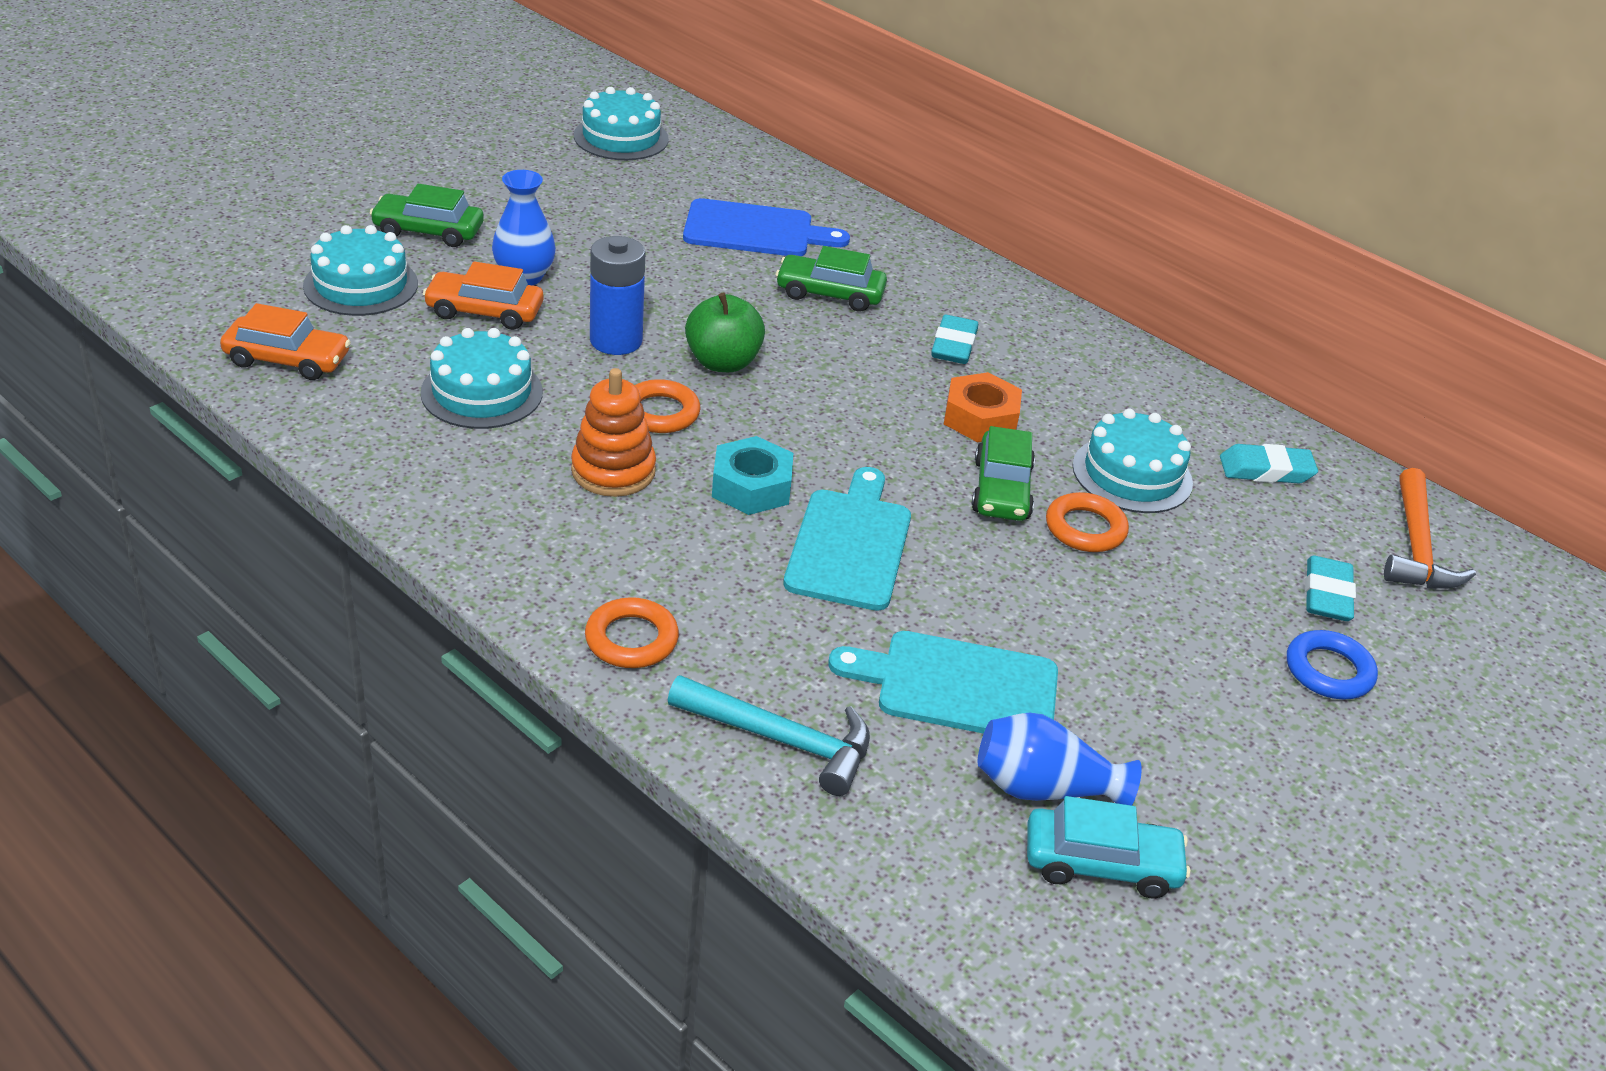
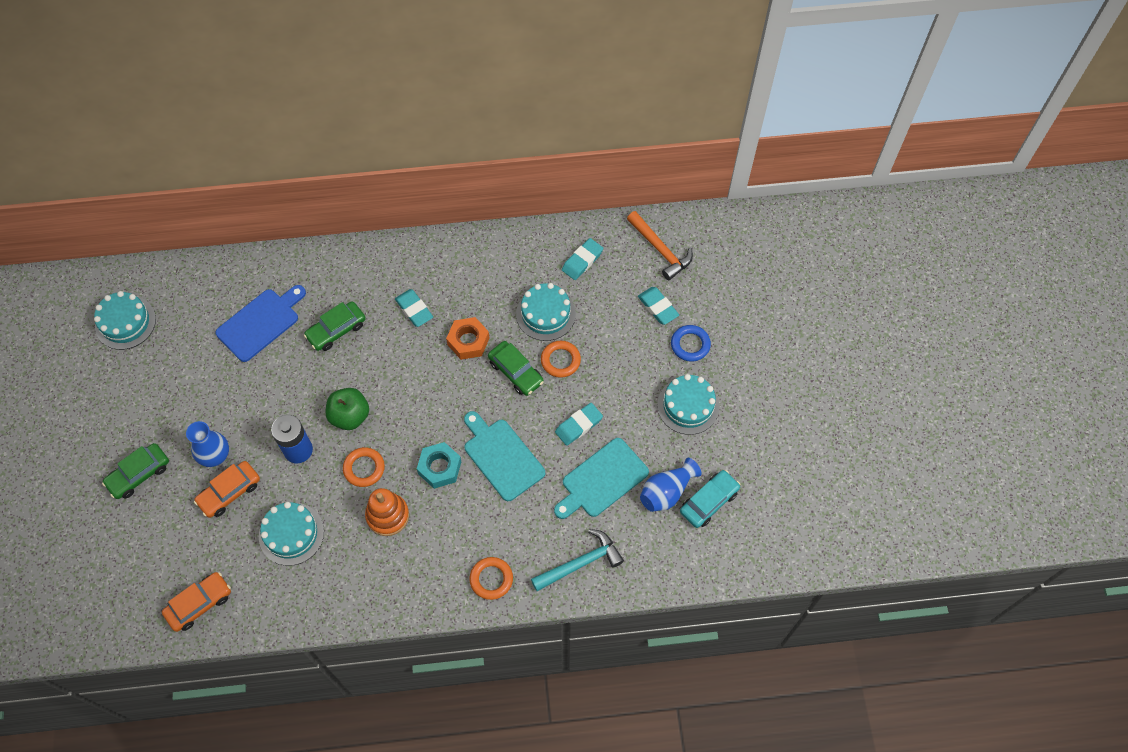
camera: 45 degrees left, 25 degrees up
(361, 285) = (162, 535): turquoise cake -> turquoise cake (688, 406)
(1011, 606) = (578, 425): none -> turquoise eraser

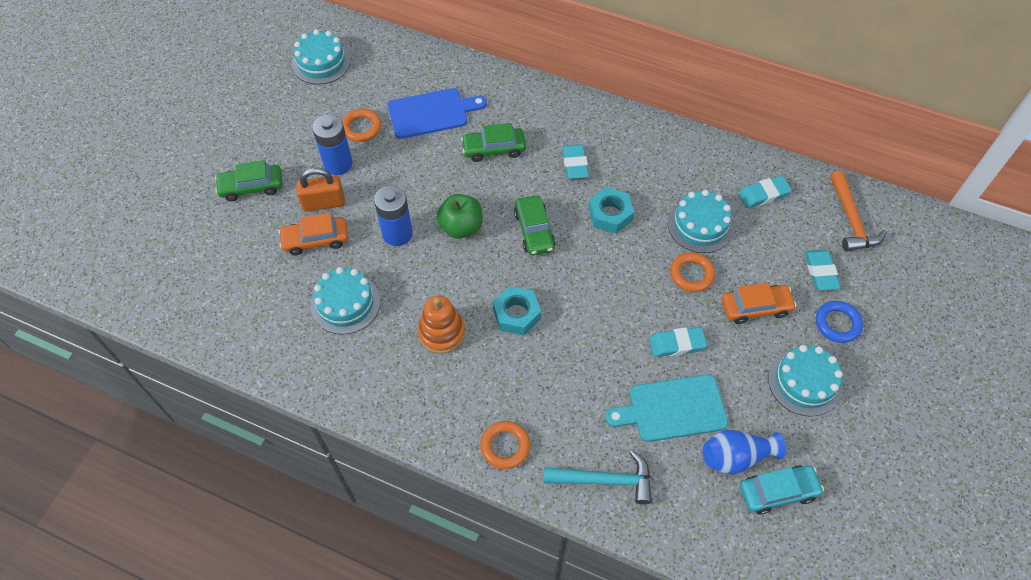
camera: 30 degrees right, 5 degrees down
(199, 604) = (228, 322): orange car -> orange car (755, 307)
(205, 413) = (338, 164): none -> blue battery
(215, 456) = (323, 203): blue vase -> orange padlock
(364, 468) = (446, 279): orange ring -> orange ring (361, 128)
(468, 341) = (610, 214): orange nut -> turquoise nut
(502, 457) = (582, 335): turquoise cutting board -> none
(516, 372) = (641, 263): green car -> green car (534, 230)

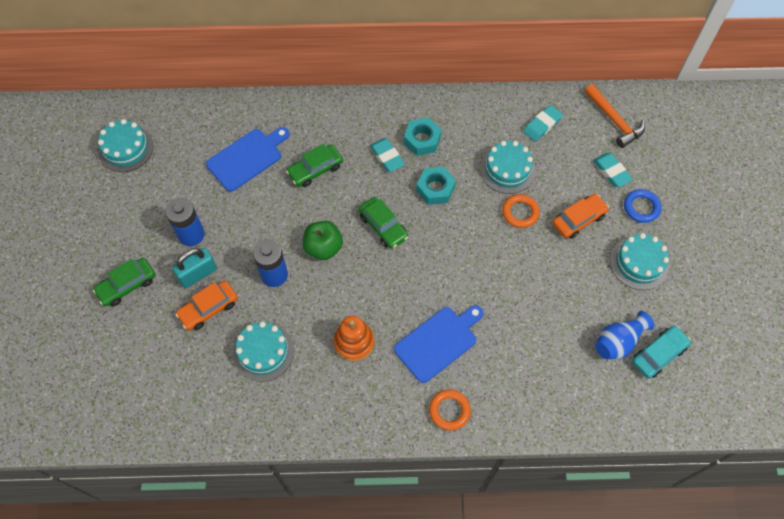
camera: 25 degrees left, 5 degrees up
(323, 203) = (198, 274): orange padlock -> turquoise padlock
(361, 128) = (194, 194): orange ring -> none
(516, 314) = (404, 302): turquoise nut -> turquoise nut (422, 140)
(531, 370) = (438, 342): none -> blue cutting board
(605, 480) = (535, 402): turquoise hammer -> none
(672, 409) = (557, 325): turquoise cutting board -> none
(677, 344) = (536, 273): turquoise eraser -> none

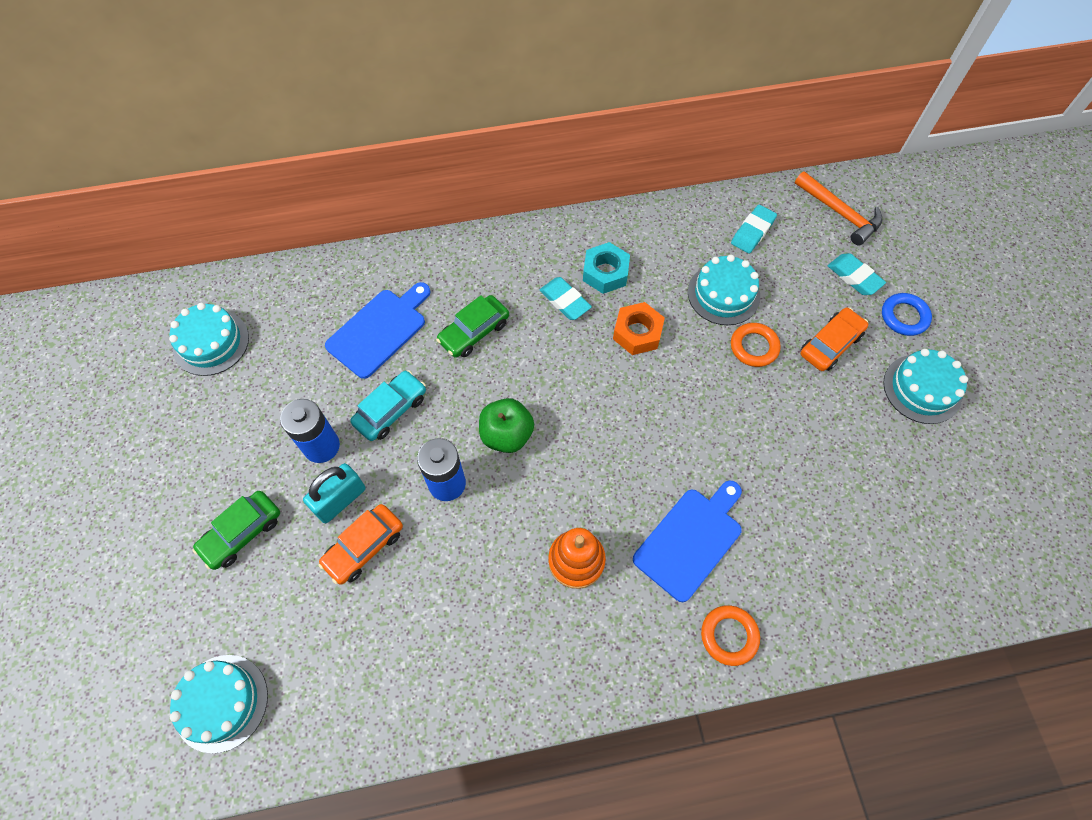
camera: 10 degrees left, 0 degrees up
(263, 352) = (453, 596): turquoise cake -> turquoise cake (221, 702)
(383, 226) = (580, 393): green car -> none
(435, 189) = (637, 333): turquoise nut -> orange nut
(618, 342) = (926, 498): blue vase -> none
(658, 354) = (982, 506): turquoise car -> turquoise car (391, 410)

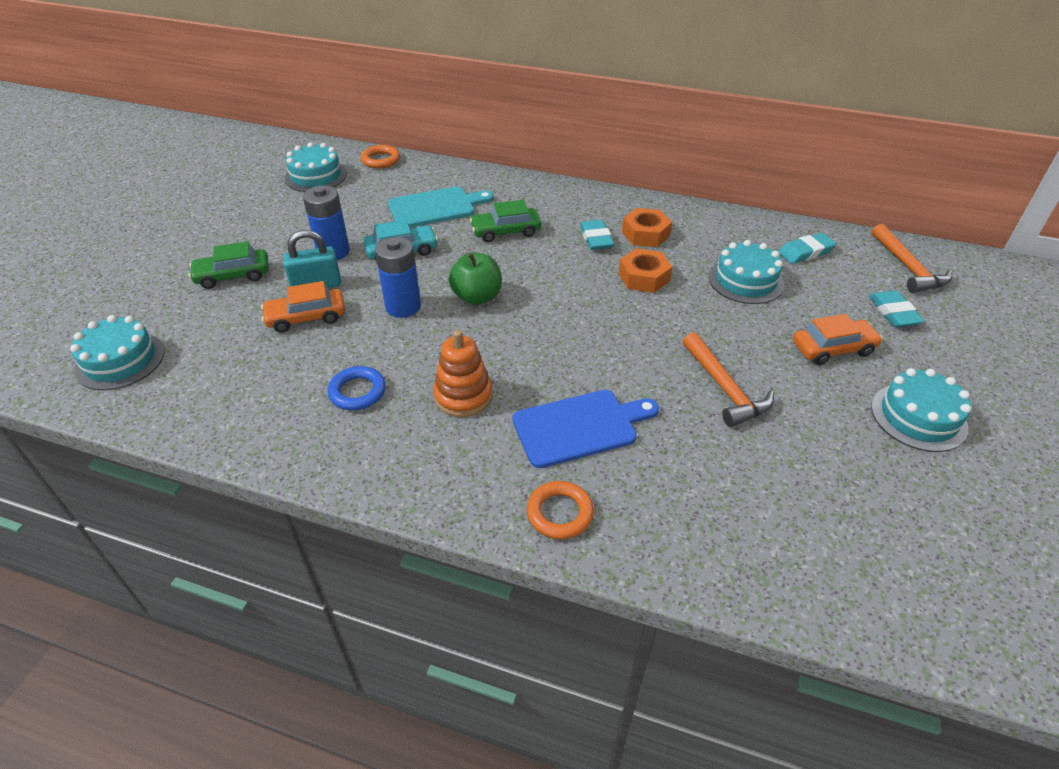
camera: 30 degrees right, 20 degrees down
(379, 330) = (435, 207): blue cutting board -> turquoise cutting board
(605, 273) = (645, 234): turquoise nut -> orange nut
(754, 347) = (749, 323): orange ring -> orange ring (381, 160)
(775, 435) = (725, 388): none -> orange hammer
(904, 316) = (932, 358): blue ring -> blue ring (357, 392)

